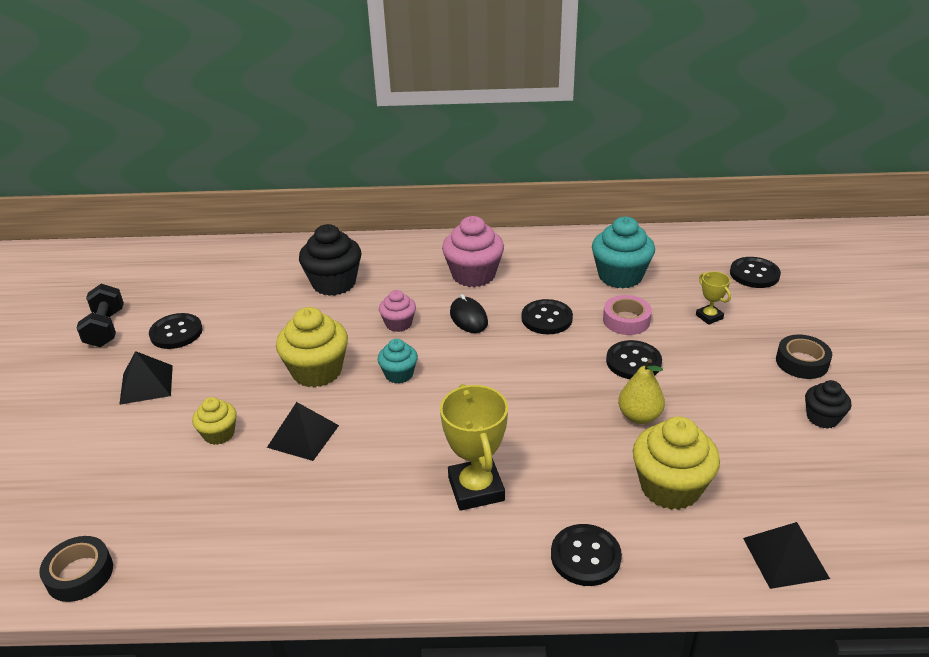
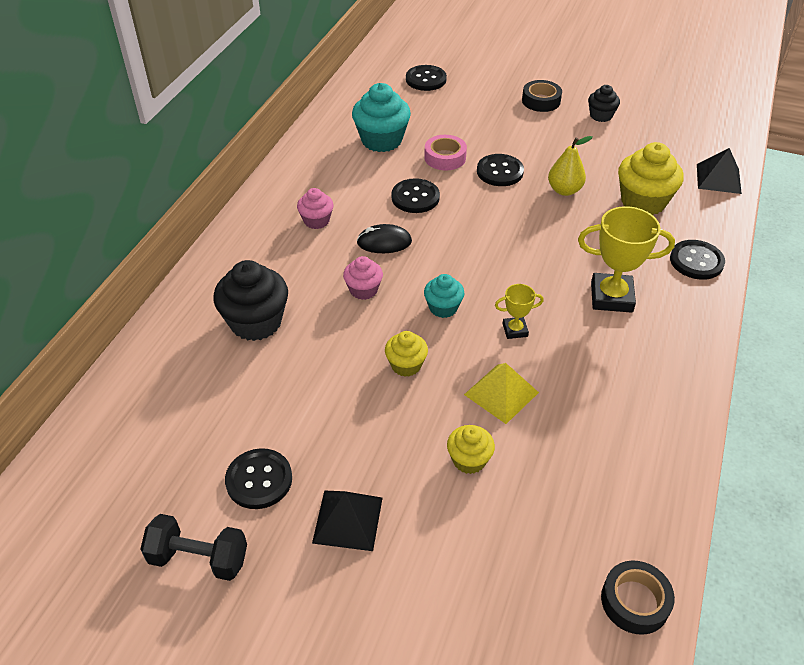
camera: 70 degrees left, 10 degrees up
(303, 436) = (501, 393): black pyramid -> yellow pyramid
(317, 371) = (406, 365): yellow cupcake -> yellow cupcake, size x0.56
(473, 275) = (316, 221): pink cupcake -> pink cupcake, size x0.56
(709, 317) = (465, 118): yellow trophy -> yellow trophy (515, 330)

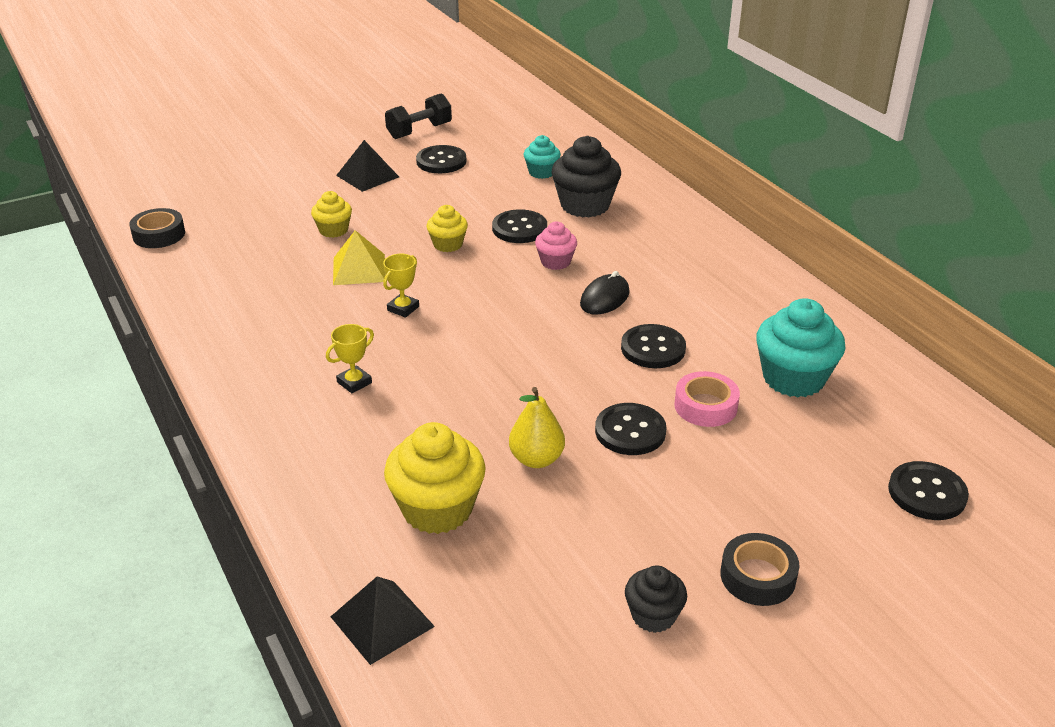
camera: 130 degrees right, 10 degrees down
(316, 221) = (684, 278): pink cupcake -> none
(443, 308) = (479, 288): turquoise cupcake -> turquoise cupcake (541, 172)
(611, 297) = (354, 382): yellow trophy -> yellow trophy, size x0.52
(696, 261) = (306, 474): black button -> black button (519, 228)

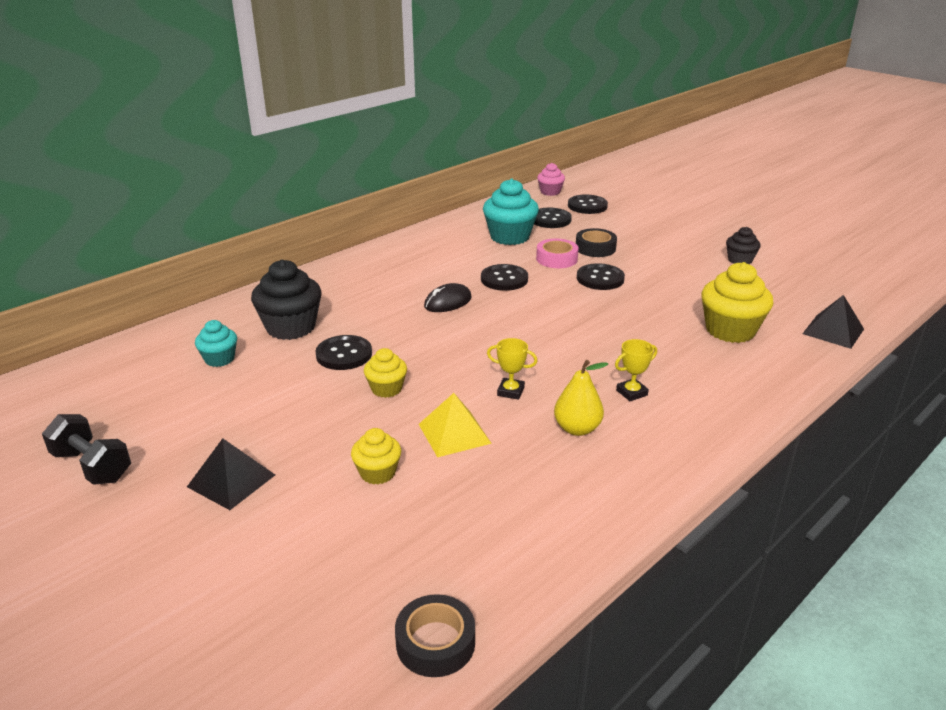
camera: 105 degrees left, 5 degrees down
(354, 382) = (631, 393): yellow trophy -> yellow trophy turned 60 degrees counterclockwise
(441, 161) = (189, 430): black button -> black button (550, 219)
(536, 459) = (653, 304): yellow pear -> yellow pear (577, 429)
(555, 262) = (399, 329): pink cupcake -> pink cupcake (550, 192)
(604, 298) = (448, 302): black mouse -> black mouse turned 60 degrees counterclockwise
(758, 576) = (686, 239): black tape -> black tape (595, 248)

